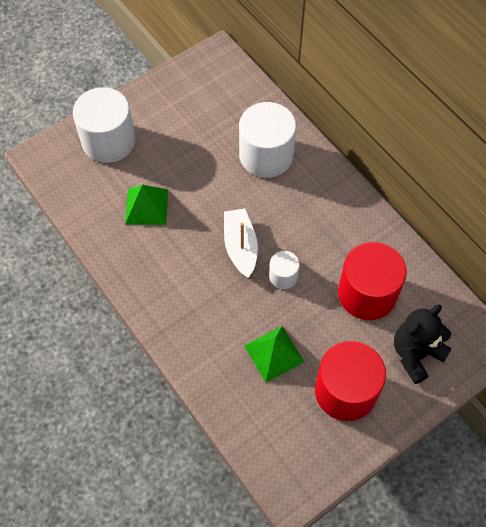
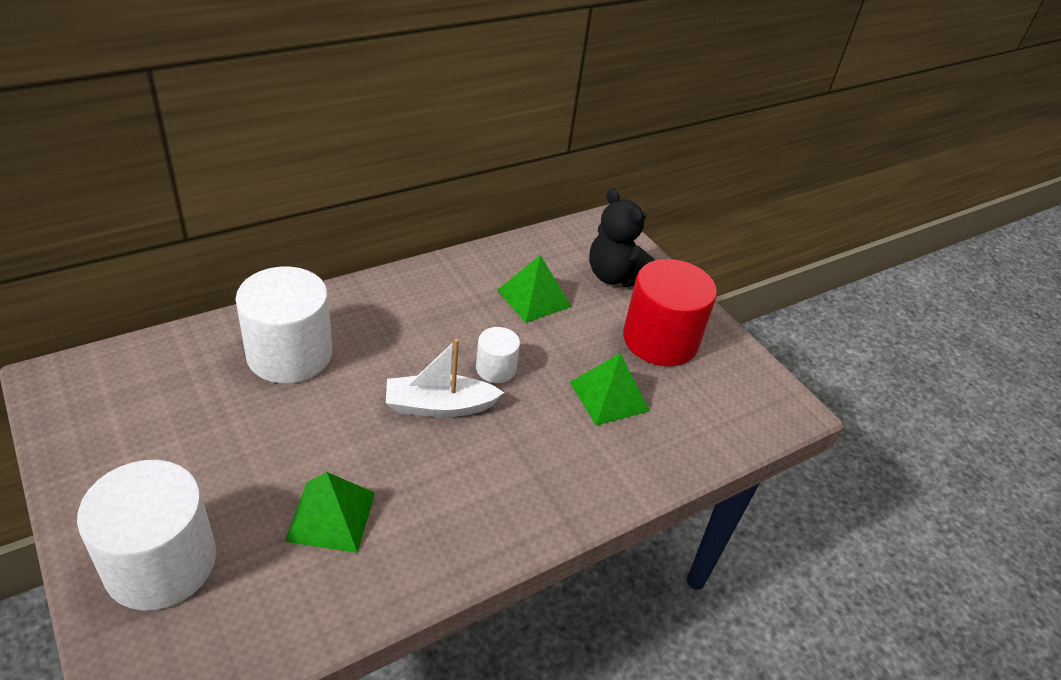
camera: 90 degrees left, 20 degrees down
(367, 293) = (534, 298): red cylinder -> green pyramid

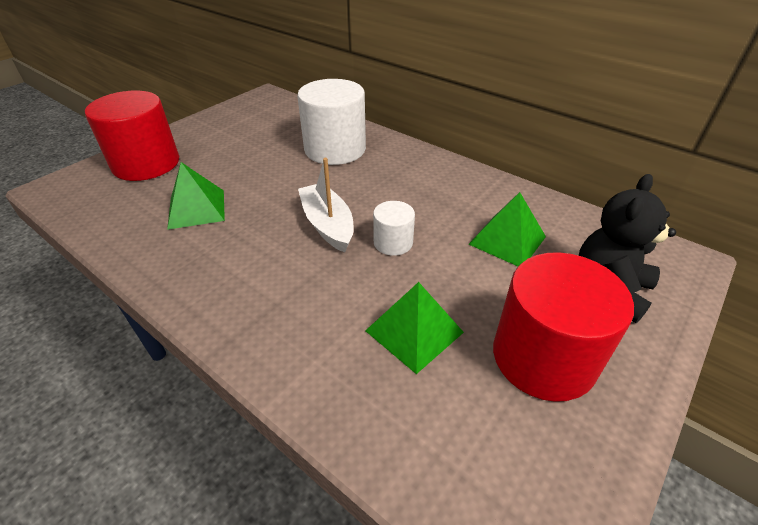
camera: 75 degrees right, 0 degrees up
(161, 563) = (146, 164): white cylinder -> red cylinder

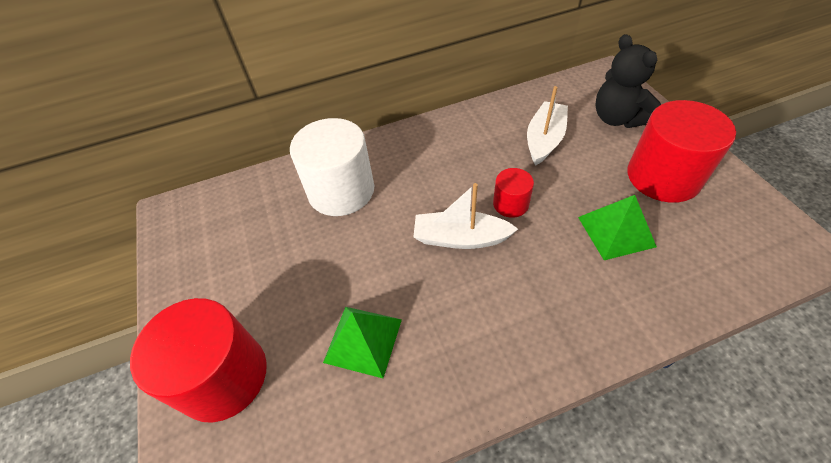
camera: 55 degrees left, 10 degrees up
(393, 242) = (510, 204): white cylinder -> red cylinder
(507, 240) = (544, 140): green pyramid -> white boat

